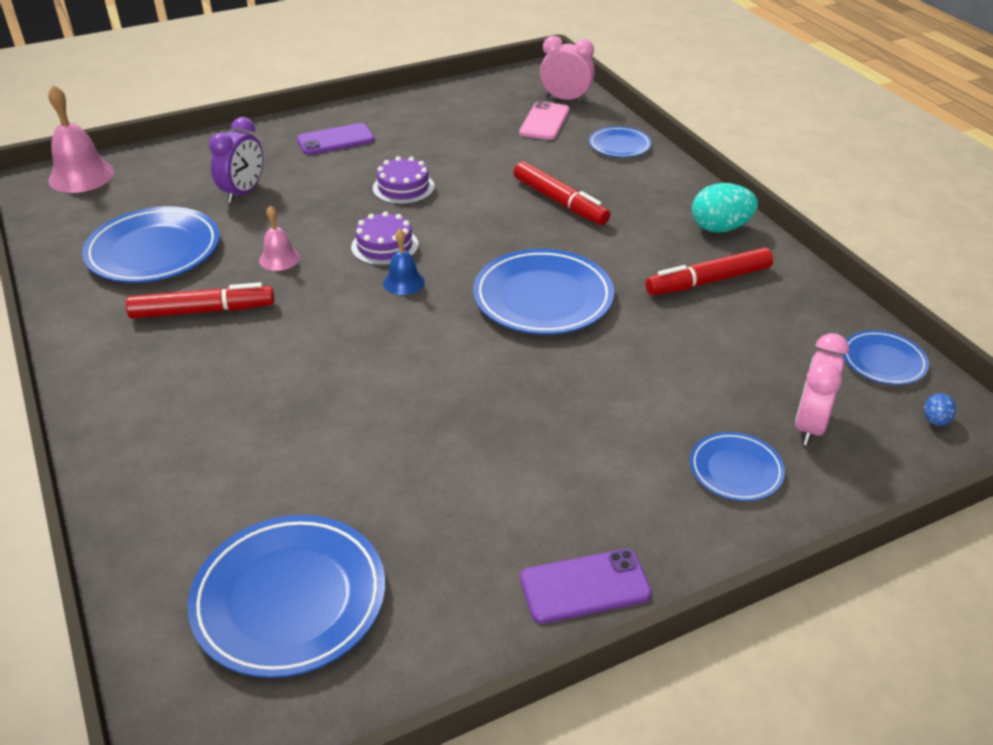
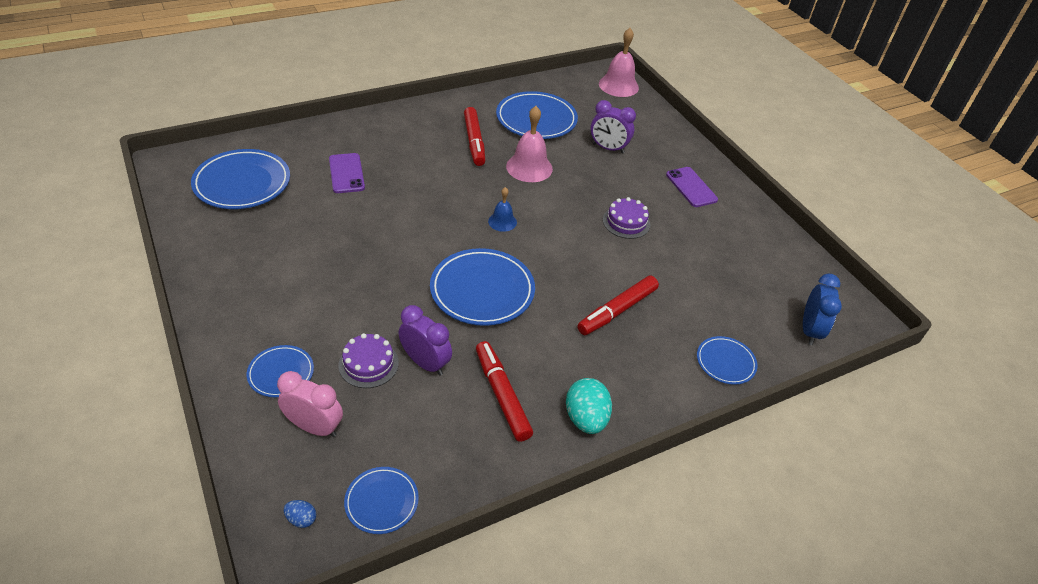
camera: 85 degrees right, 5 degrees up
(279, 259) = (529, 167): pink bell -> pink bell, size x1.76
(384, 246) = (546, 213): purple cake -> purple cake (368, 364)
(544, 121) = (758, 311): pink phone -> none
(565, 99) = (809, 330): pink clock -> blue clock
(585, 586) = (211, 288): purple phone -> purple phone (346, 173)
(678, 339) = (425, 363): none -> purple clock

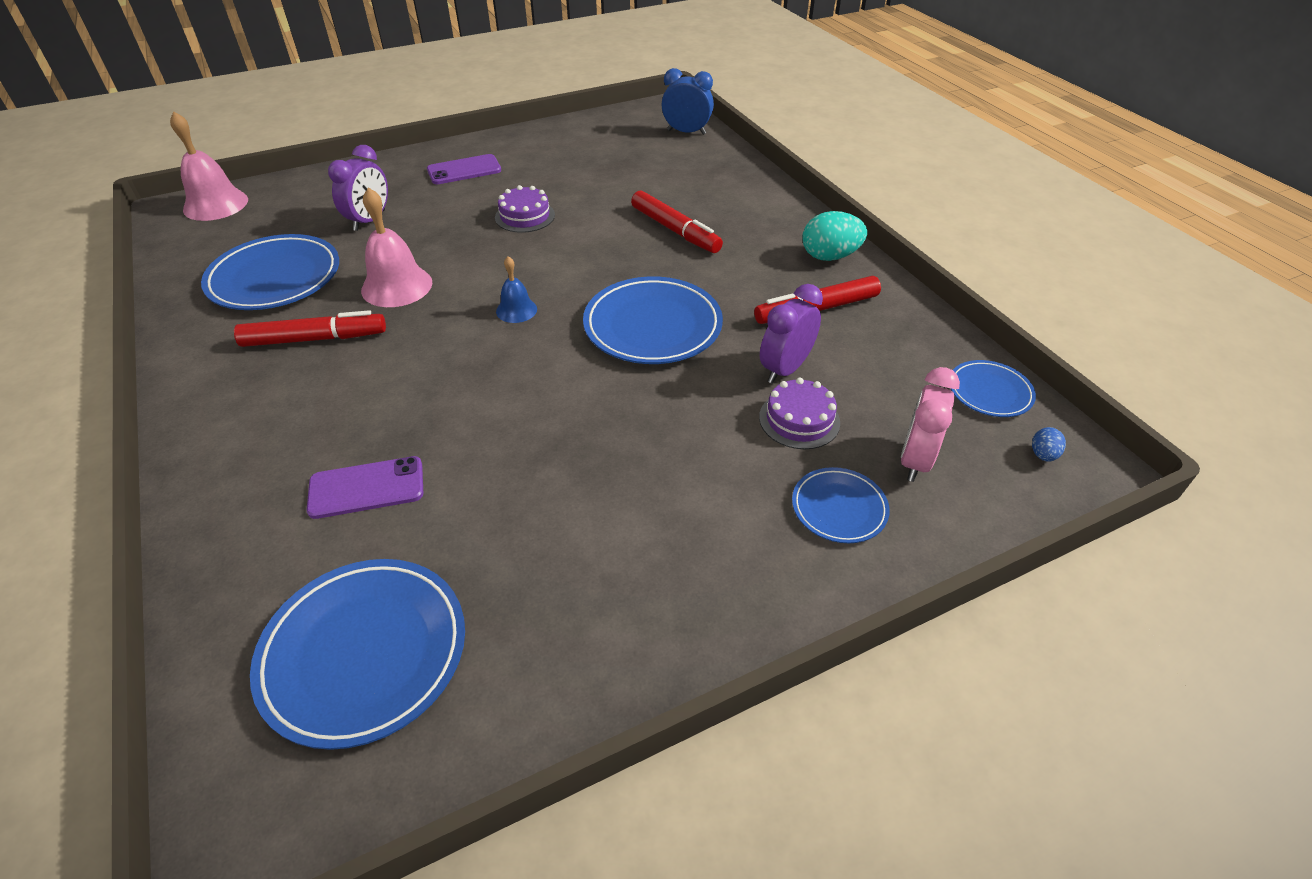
camera: 85 degrees left, 0 degrees up
(725, 362) = (735, 176): blue plate -> none

